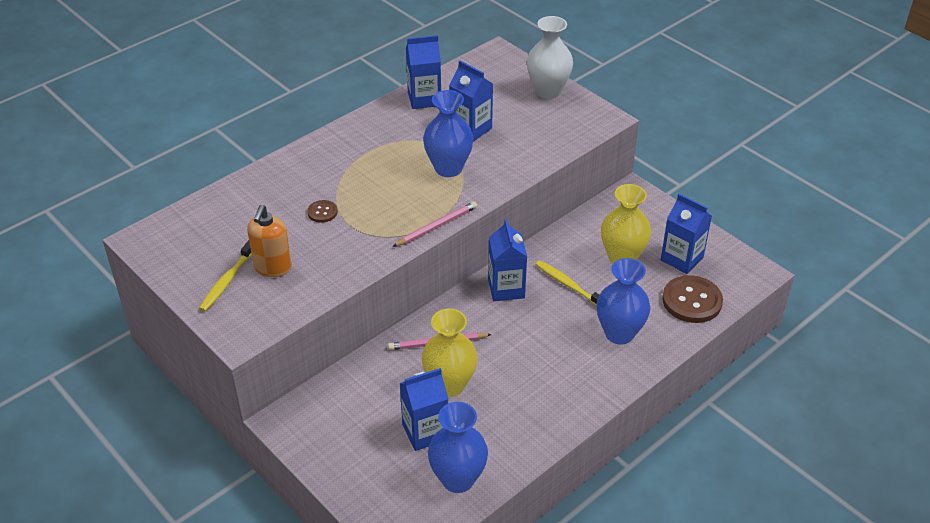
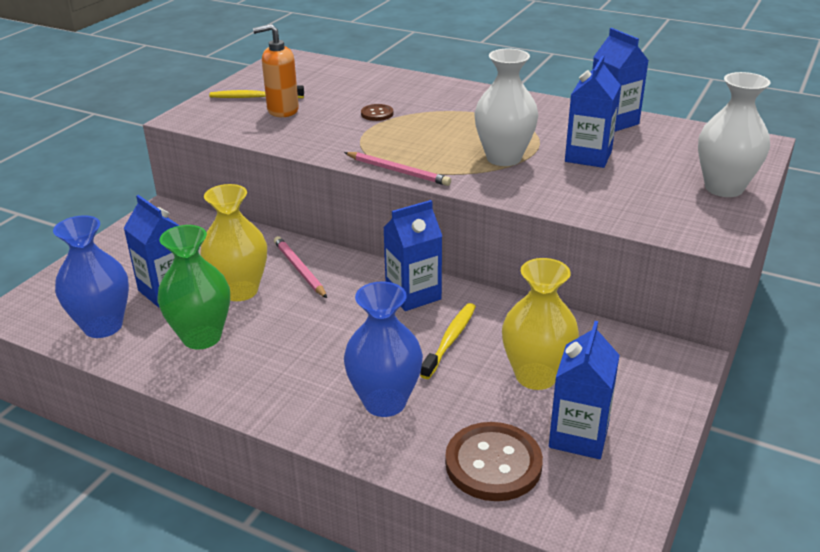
camera: 70 degrees right, 10 degrees down
(448, 168) = (504, 158): blue vase -> white vase
(503, 417) = (202, 337): none -> green vase

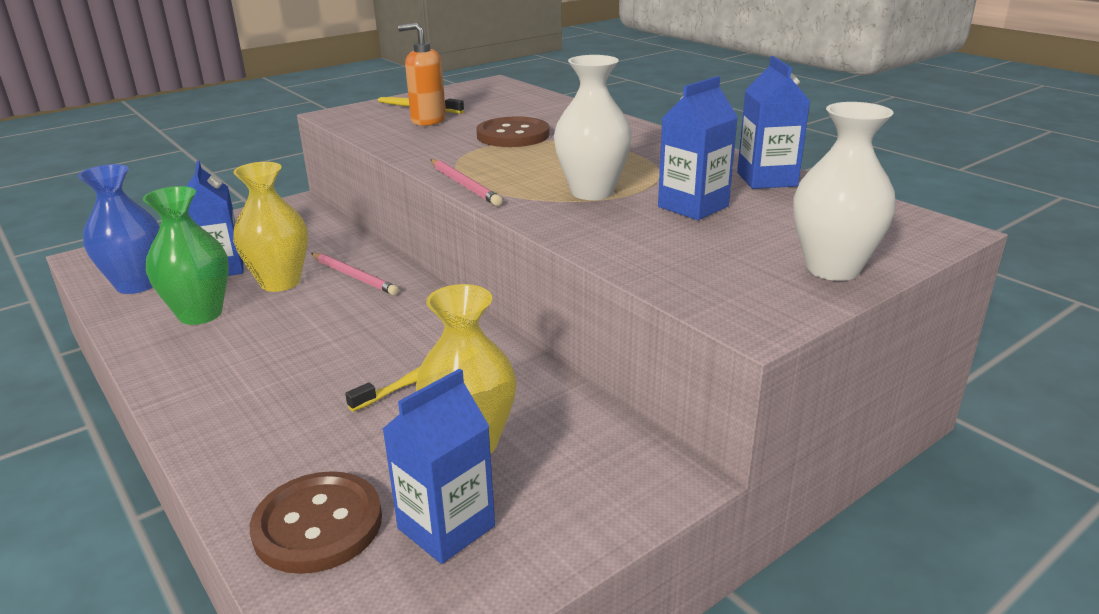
camera: 25 degrees right, 5 degrees down
(299, 269) = (354, 276): pink pencil -> pink pencil turned 135 degrees clockwise
(377, 114) = (513, 135): brown button -> brown button, size x2.00
(385, 402) = (285, 422): blue vase -> none
(413, 295) = (433, 325): blue carton -> none

